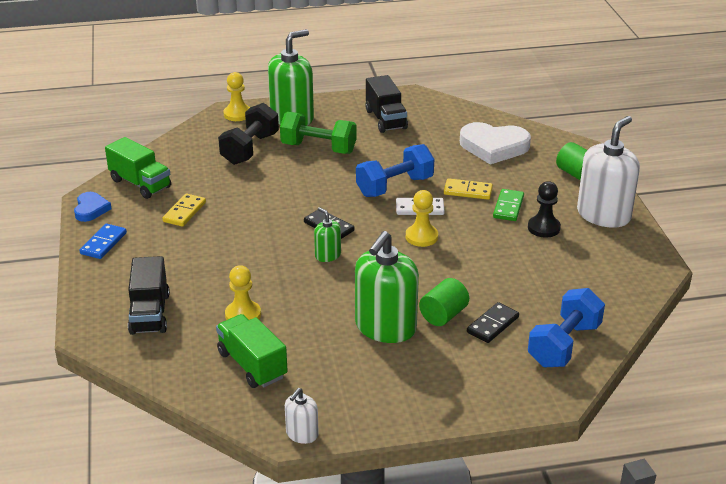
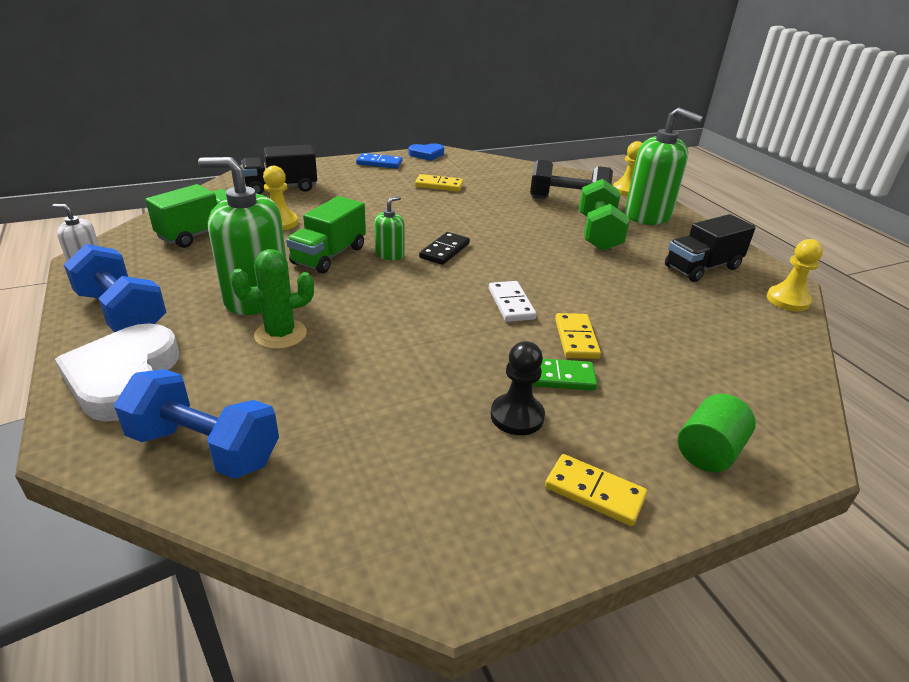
camera: 75 degrees right, 0 degrees up
(140, 184) = (475, 166): green truck -> green truck (329, 255)
(394, 186) = (551, 283): blue dumbbell -> blue dumbbell (122, 312)
(421, 237) = (448, 309): yellow pawn -> yellow pawn (787, 300)
(443, 315) = (280, 334): green cylinder -> green cactus
(492, 325) = (259, 375): black domino -> none
(493, 147) = (715, 356): white heart -> white heart (124, 377)
(603, 215) = (594, 492): white soap dispenser -> yellow domino

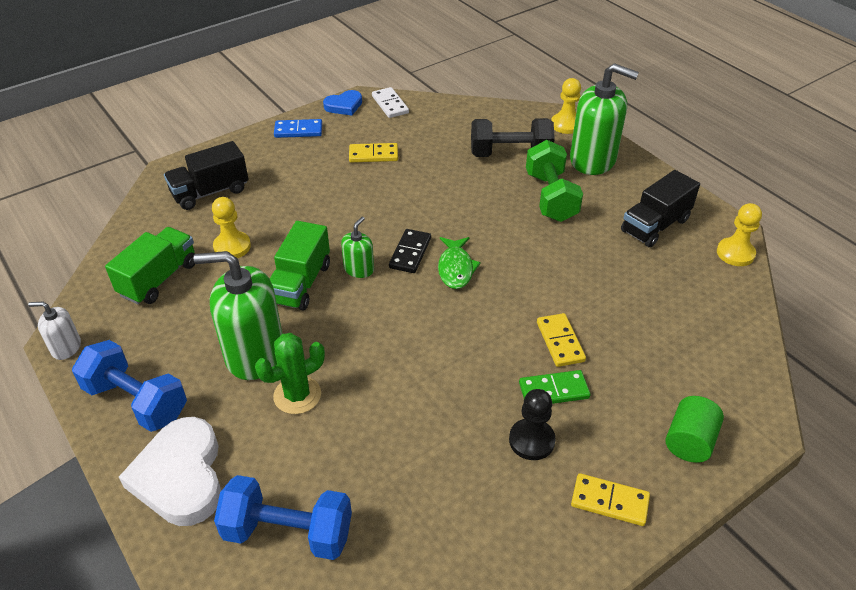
camera: 10 degrees left, 10 degrees up
(485, 267) = (456, 268): none -> green fish
(511, 304) = (492, 311): white domino -> white domino (390, 104)

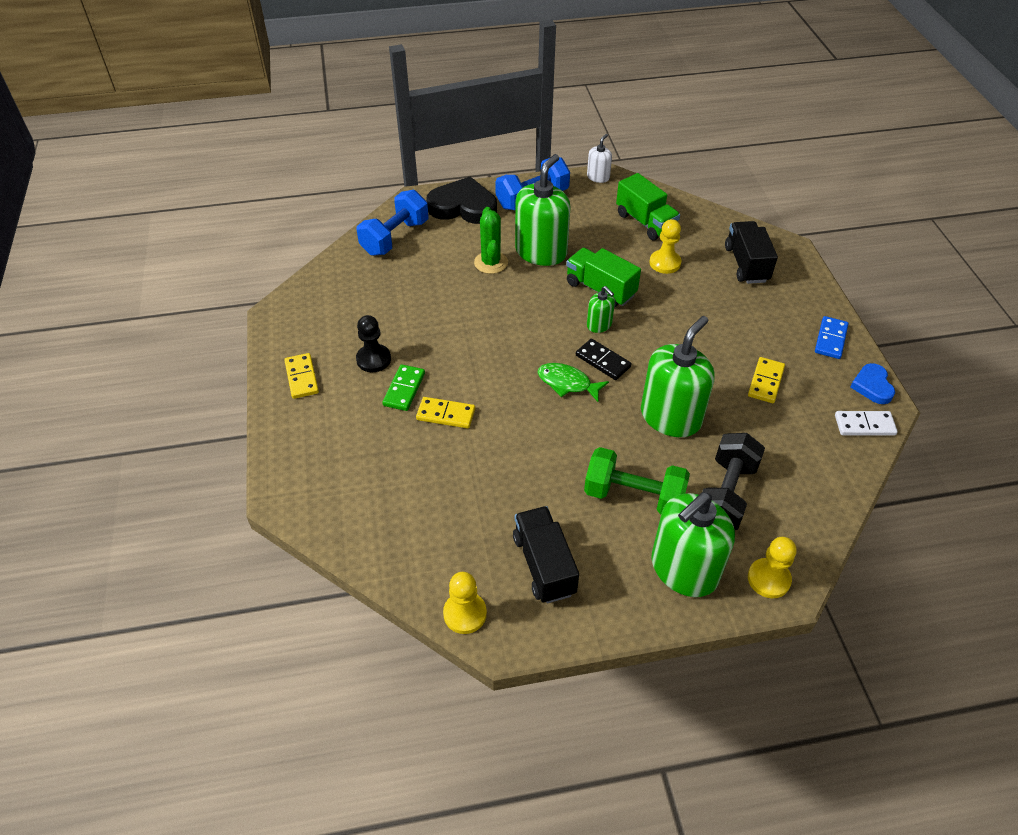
camera: 115 degrees right, 5 degrees up
(180, 476) = (463, 206): white heart -> black heart
(451, 196) = (670, 417): none -> green soap dispenser
(609, 501) = (302, 377): yellow domino -> yellow domino turned 60 degrees counterclockwise
(689, 441) = (307, 444): green cylinder -> none

